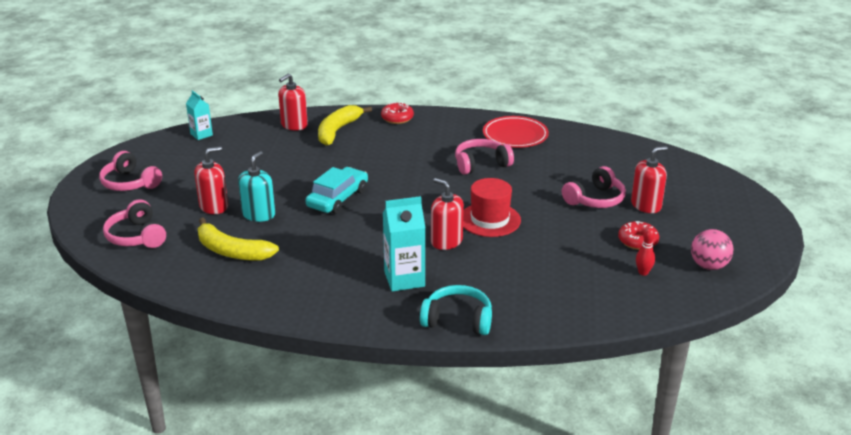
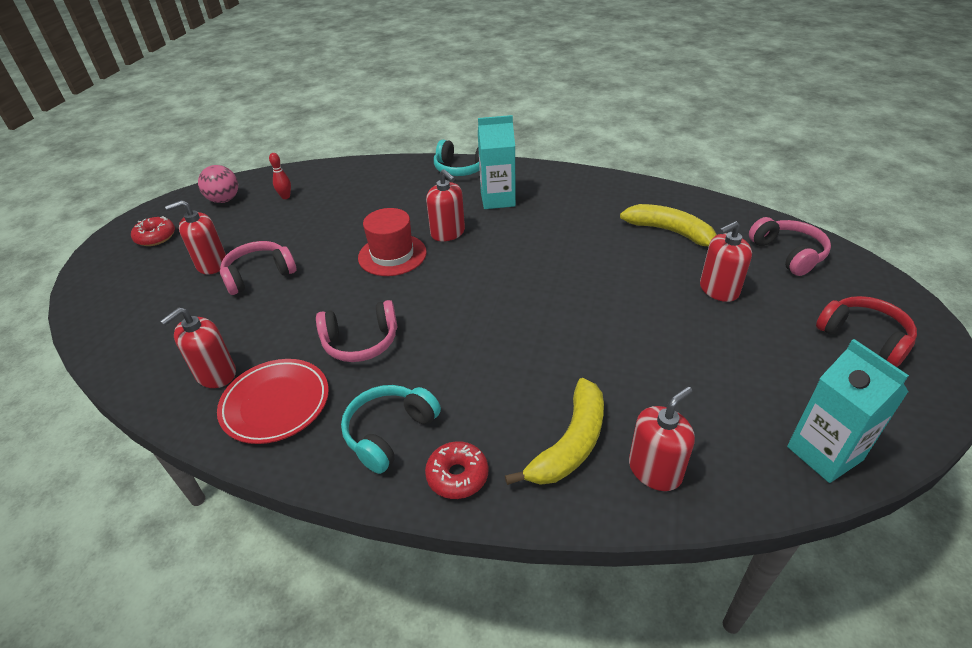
camera: 170 degrees left, 10 degrees up
(130, 183) = (864, 338): pink headphones -> red headphones
(201, 134) = (824, 453): turquoise carton -> turquoise carton, size x1.64
(258, 214) = (657, 275): turquoise soap dispenser -> none
(338, 198) = (563, 293): turquoise car -> none
(440, 129) = (389, 433): none -> turquoise headphones
(566, 145) = (216, 374): none -> red soap dispenser
(637, 241) = (262, 224): red donut -> red donut (156, 237)

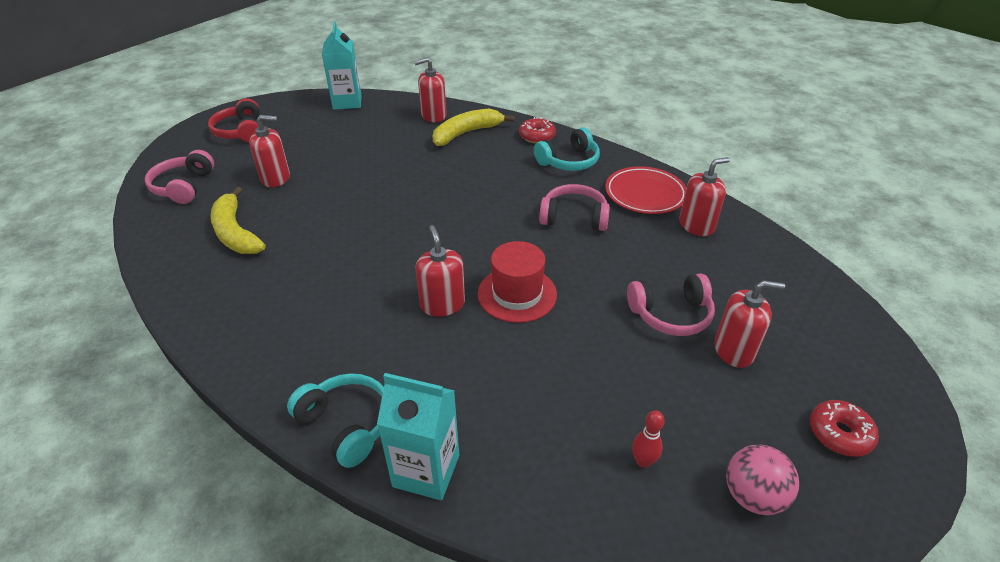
camera: 160 degrees left, 0 degrees up
(497, 199) = (350, 337): turquoise carton -> turquoise carton (426, 471)

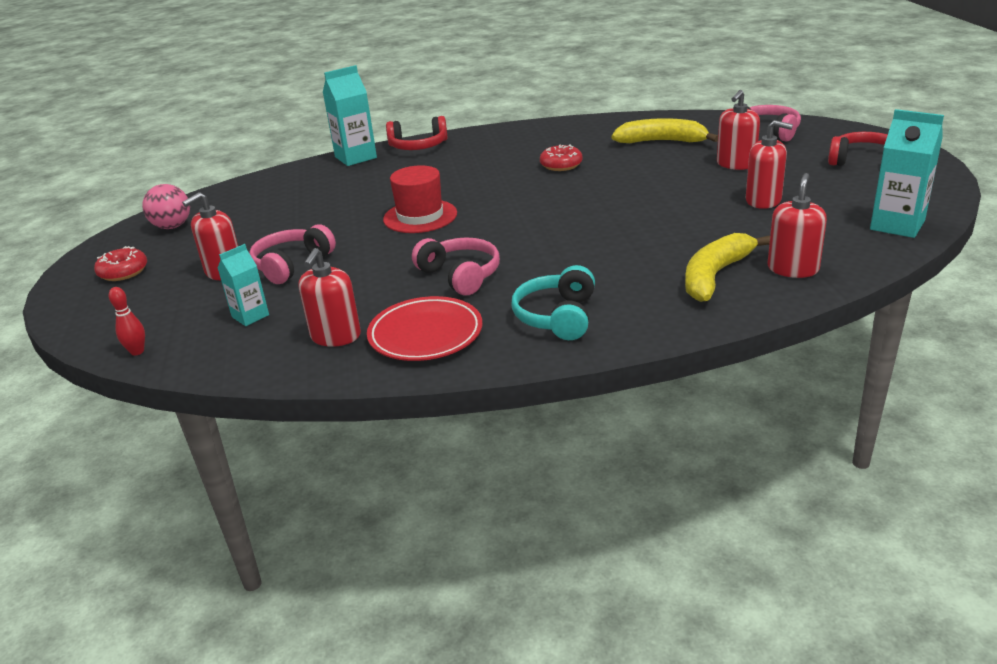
camera: 135 degrees right, 10 degrees down
(347, 424) = (418, 146): turquoise headphones -> red headphones
(442, 304) = (458, 189): red soap dispenser -> red soap dispenser (763, 200)
(466, 133) = (715, 275): yellow banana -> yellow banana turned 150 degrees counterclockwise
(537, 136) = (645, 320): red donut -> red donut (561, 165)
(574, 217) = (460, 275): pink headphones -> pink headphones turned 90 degrees counterclockwise
(643, 461) = (246, 207): red bowling pin -> red bowling pin (137, 351)
(741, 280) = (250, 316): none -> turquoise carton

